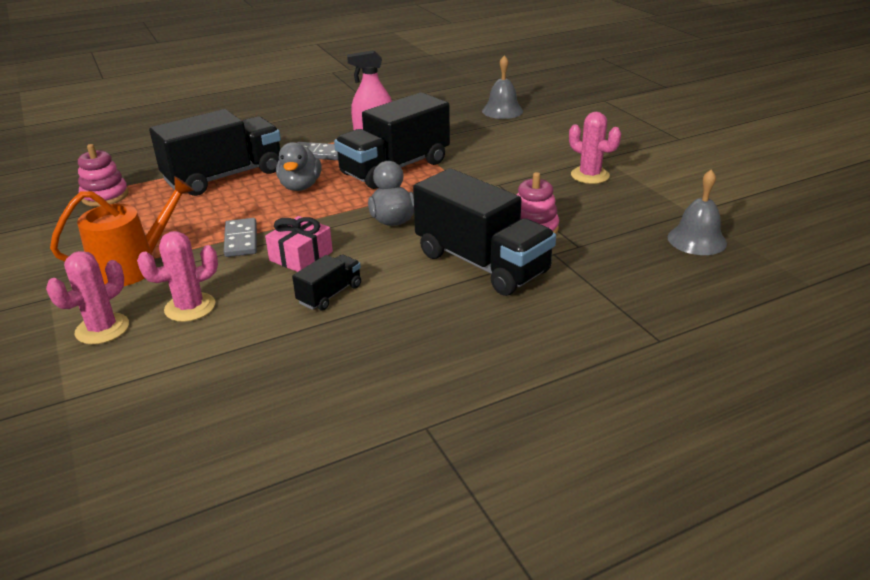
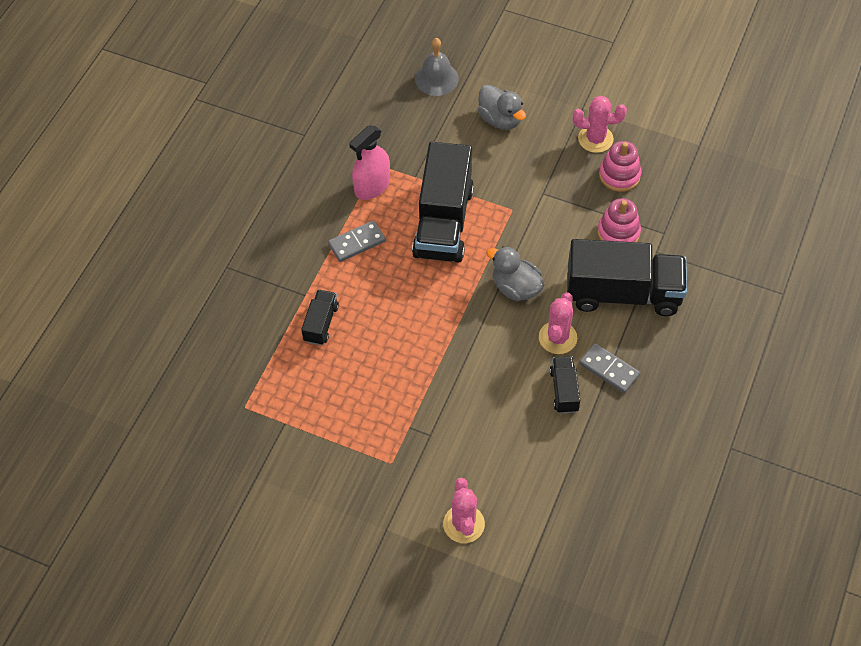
camera: 40 degrees left, 25 degrees up
(105, 196) = (257, 413): pink stacking toy -> pink stacking toy (619, 175)
(132, 267) = (399, 463): orange watering can -> none
(190, 307) = (492, 466): pink cactus -> pink cactus (557, 338)
(224, 177) = (321, 323): black truck -> black truck, size x0.47
(241, 240) = (437, 383): grey domino -> grey domino (609, 369)
(300, 186) = (399, 294): grey duck -> grey duck (500, 119)
(301, 256) = (500, 369): pink gift -> none
(697, 240) = (727, 176): grey bell -> none

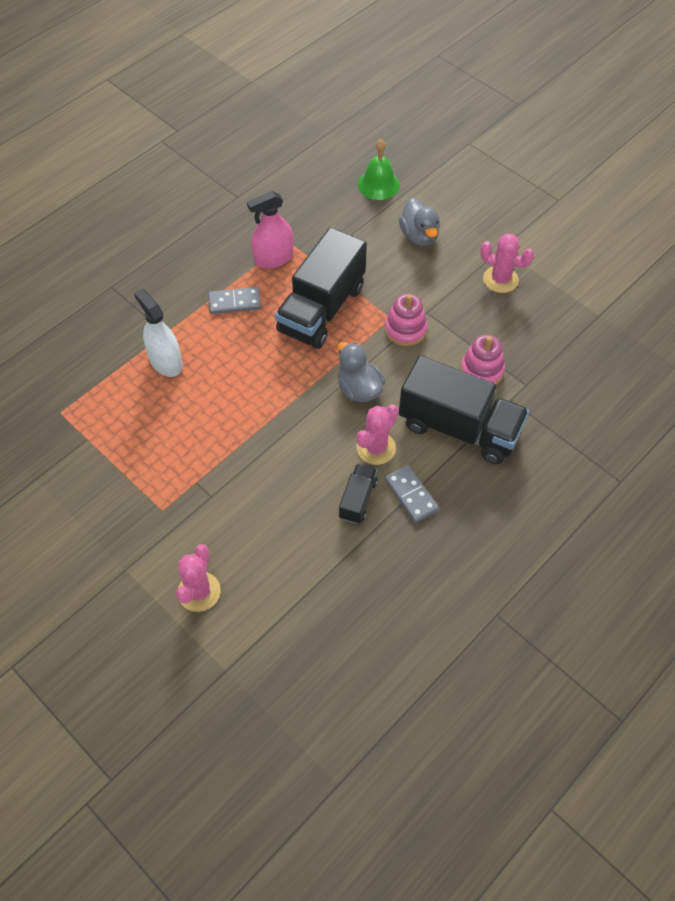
camera: 20 degrees right, 0 degrees up
(321, 323) = (166, 362): black truck -> white spray bottle
(436, 78) = (378, 184): grey bell -> green bell
(619, 175) = (508, 319): pink stacking toy -> pink stacking toy (405, 329)

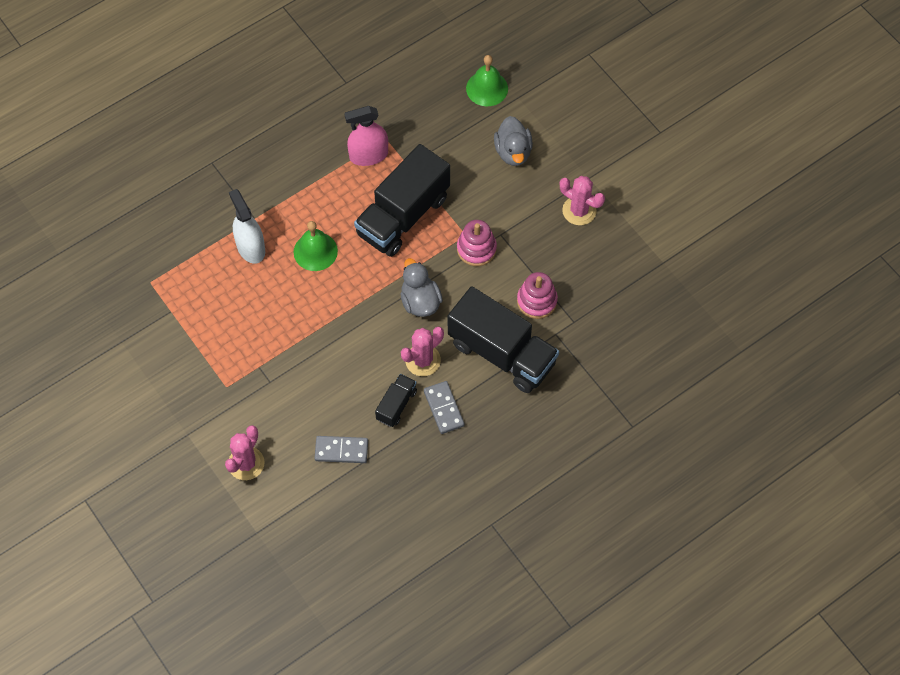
camera: 10 degrees right, 5 degrees up
(234, 302) = (323, 196): grey domino -> grey domino (341, 450)
(236, 356) = (315, 251): none -> green bell

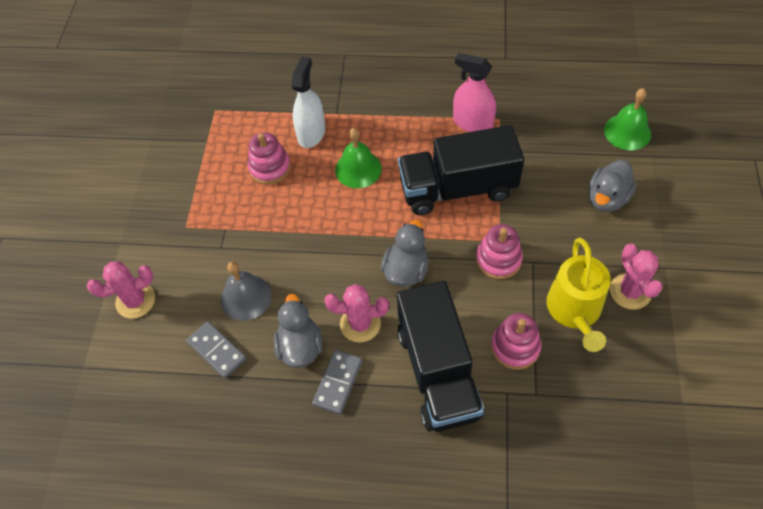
camera: 45 degrees right, 5 degrees down
(245, 297) = (270, 167): none -> pink stacking toy
(325, 401) = (246, 297): none -> grey bell
(396, 405) = (300, 346): black truck -> grey duck
(554, 249) = (575, 310): none -> yellow watering can

